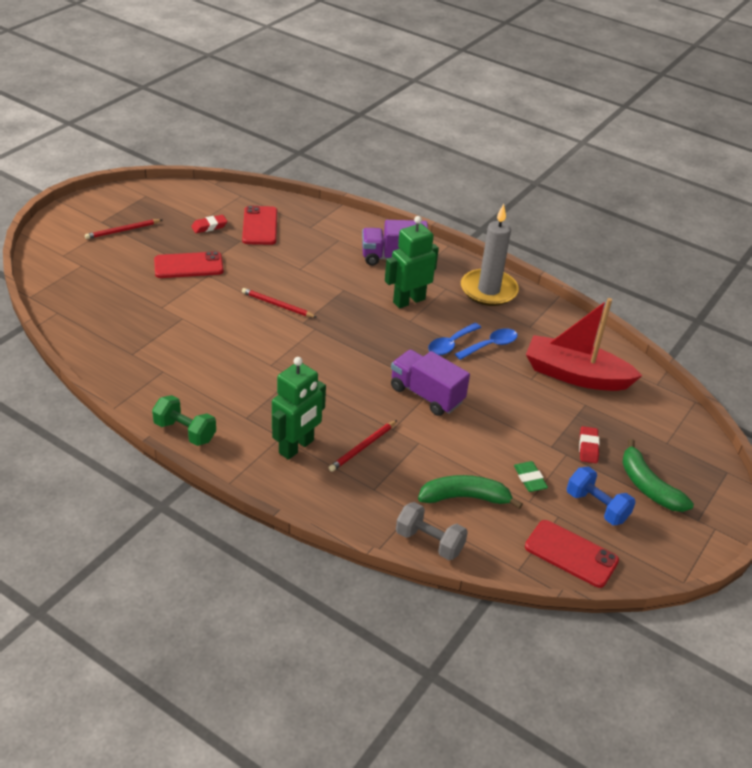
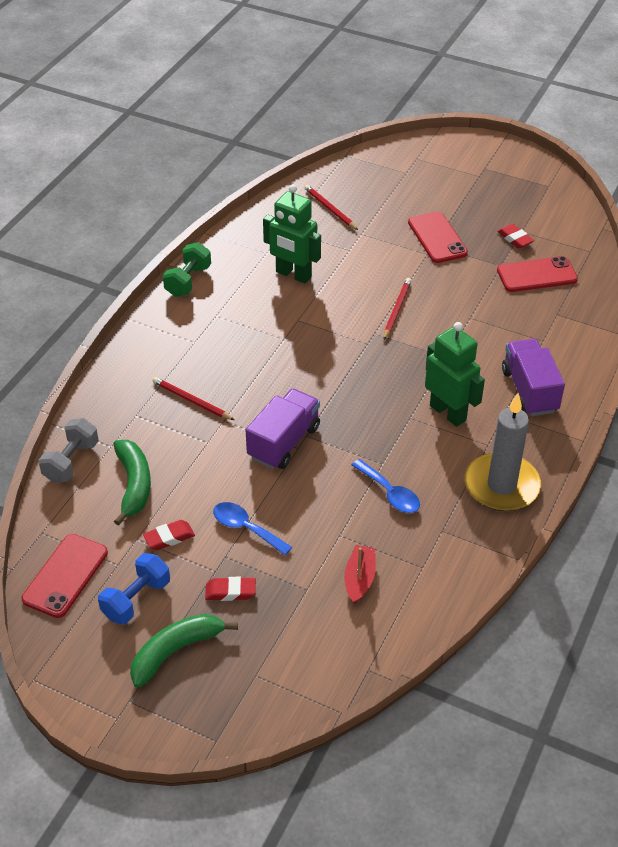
camera: 85 degrees right, 5 degrees up
(122, 231) = (476, 184): red pencil -> red pencil (330, 209)
(296, 447) = (183, 354): green robot -> green robot (293, 275)
(450, 344) = (379, 456): blue spoon -> blue spoon (246, 528)
(529, 479) = (169, 537): green eraser -> red eraser
(575, 375) = (359, 579): red boat -> red boat, size x0.47

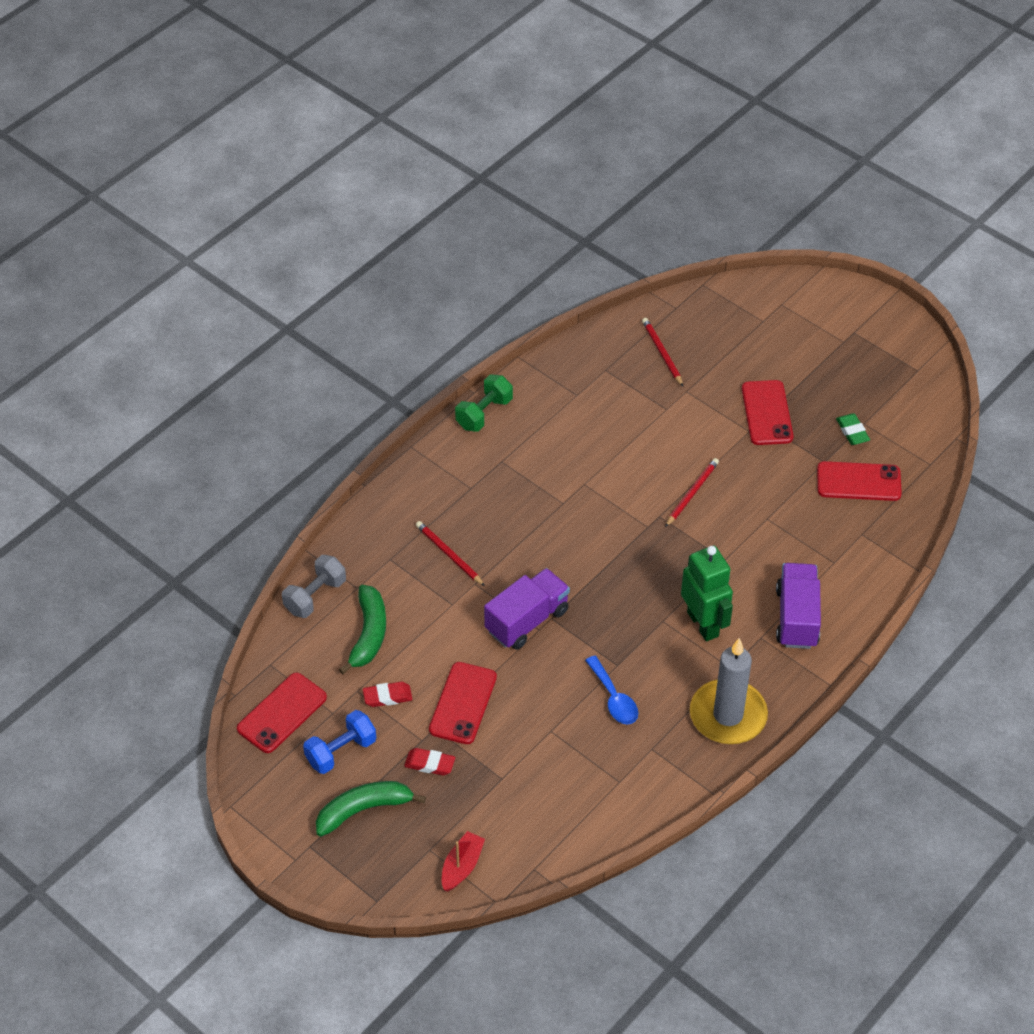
camera: 15 degrees right, 5 degrees up
(246, 528) = (463, 703): blue spoon -> red phone
(293, 275) = (596, 428): green robot -> none
(359, 579) = (555, 779): red boat -> red boat (462, 866)
(515, 239) = (852, 432): red eraser -> green eraser

